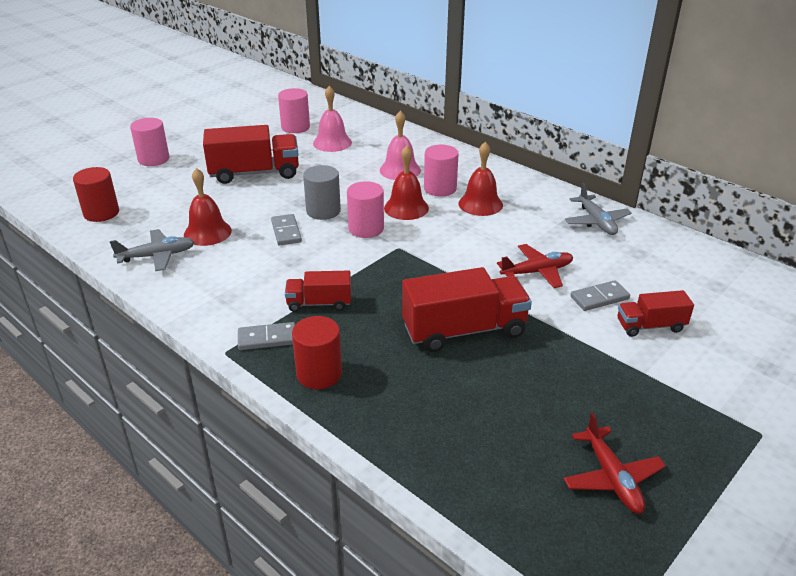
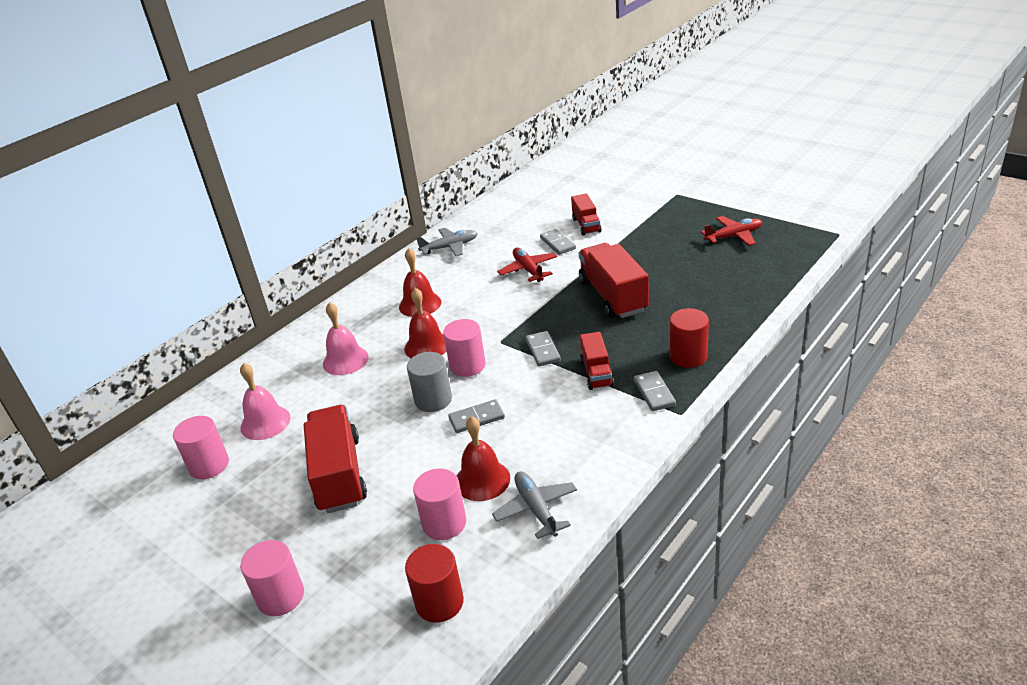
camera: 90 degrees left, 0 degrees up
(372, 272) = (543, 350): none -> grey domino
(440, 188) = (388, 330): pink cylinder -> pink cylinder (444, 523)

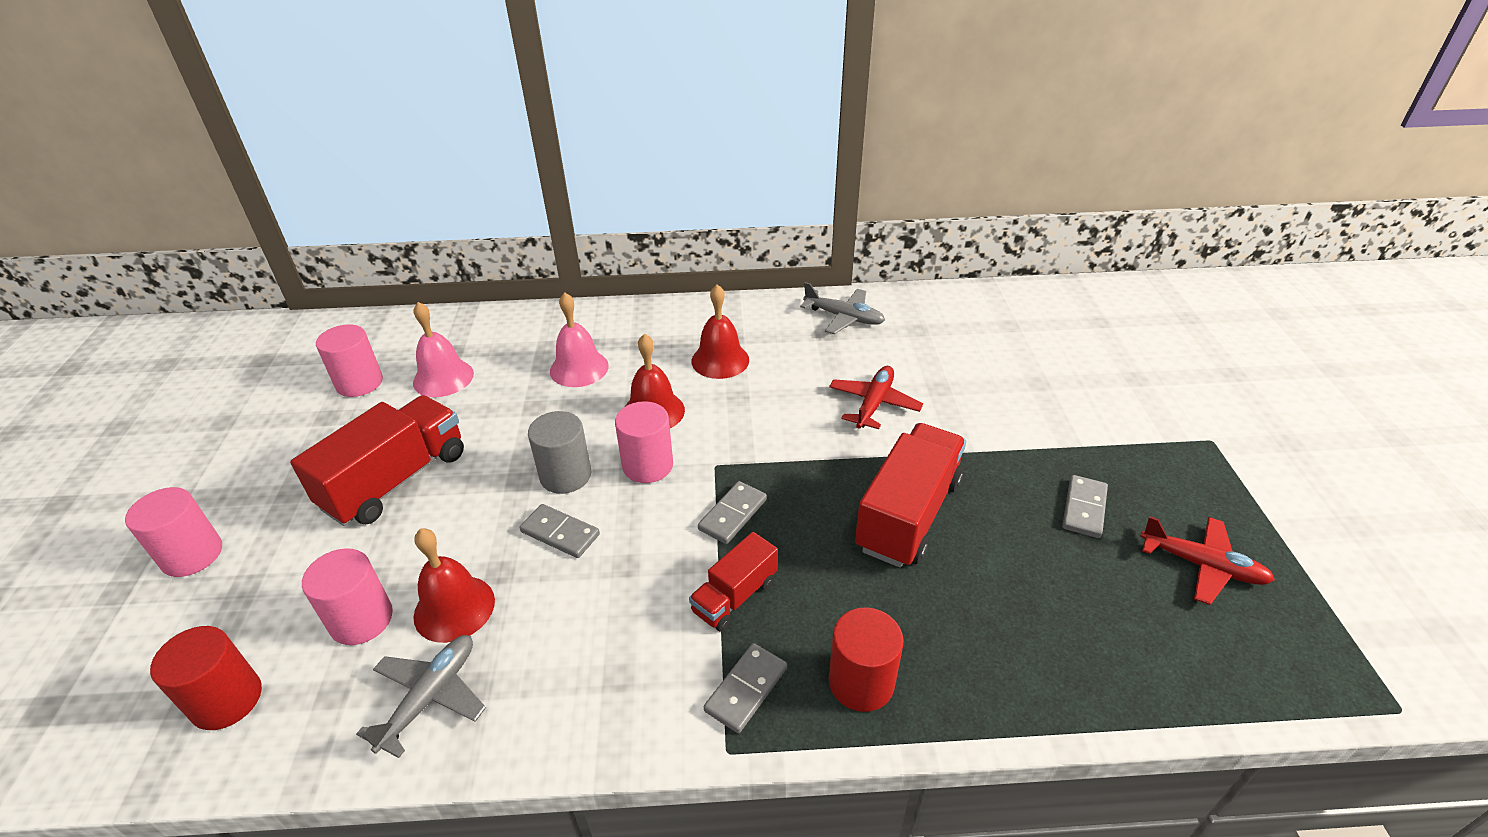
camera: 45 degrees right, 5 degrees up
(558, 243) = (955, 396): grey domino -> grey domino (1084, 508)
(586, 225) = (1024, 397): red truck -> none

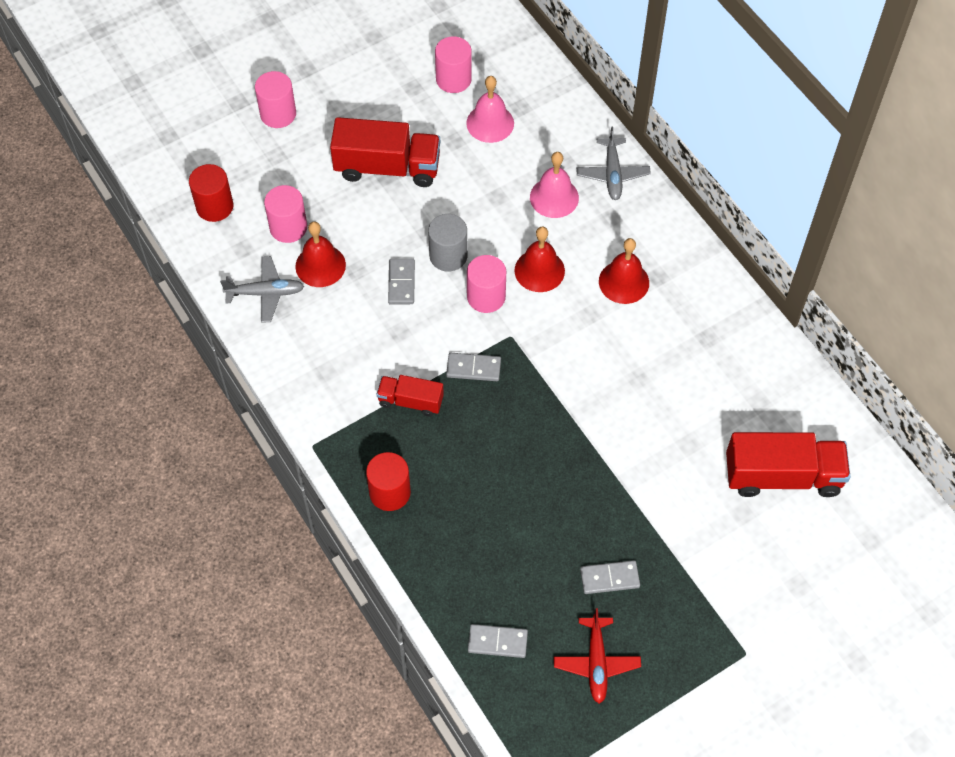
camera: 60 degrees right, 20 degrees up
(746, 689) = (353, 437): grey domino -> grey domino (497, 642)
(844, 317) = (739, 342): grey plane -> grey plane (612, 174)
(874, 403) = (640, 406): red plane -> none
(908, 514) = (536, 470): red truck -> red truck (782, 476)

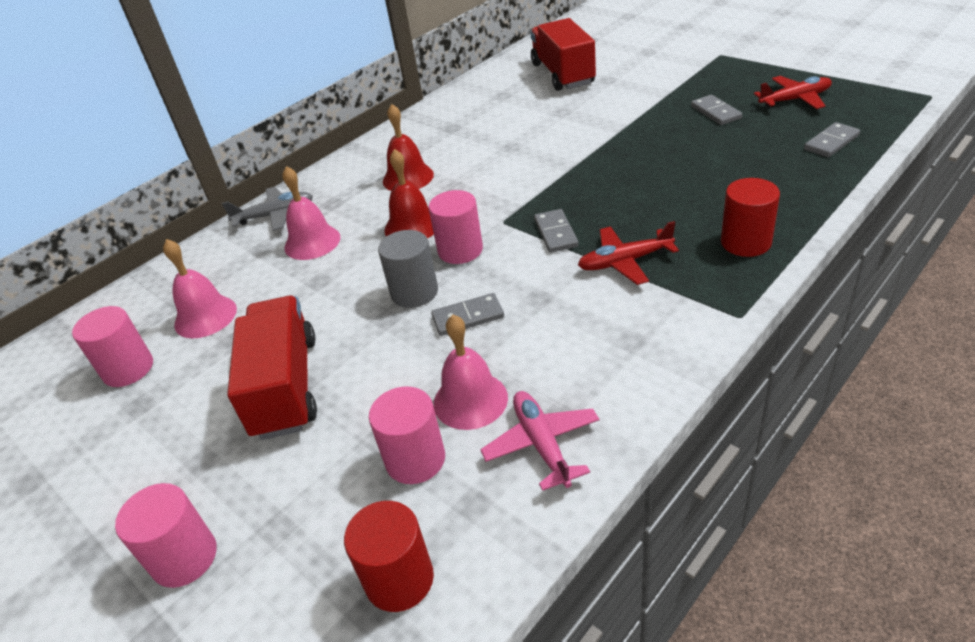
camera: 100 degrees left, 20 degrees down
(265, 293) = (542, 444): grey plane -> pink plane
(320, 265) = (470, 400): red bell -> pink bell
(410, 401) = (624, 262): red truck -> red plane
(497, 642) = (831, 142): grey domino -> grey domino turned 60 degrees clockwise

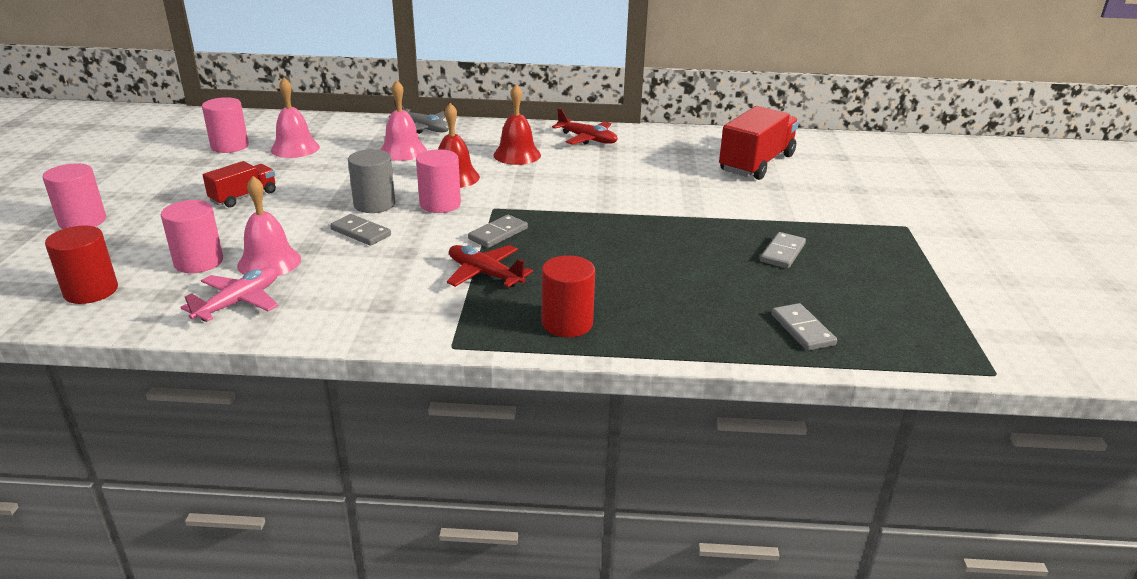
camera: 45 degrees right, 10 degrees down
(286, 386) = (243, 197): red truck -> red truck, size x0.56
(795, 99) = (867, 289): red plane -> red plane (587, 139)
(831, 142) = (802, 330): grey domino -> grey domino turned 60 degrees clockwise

